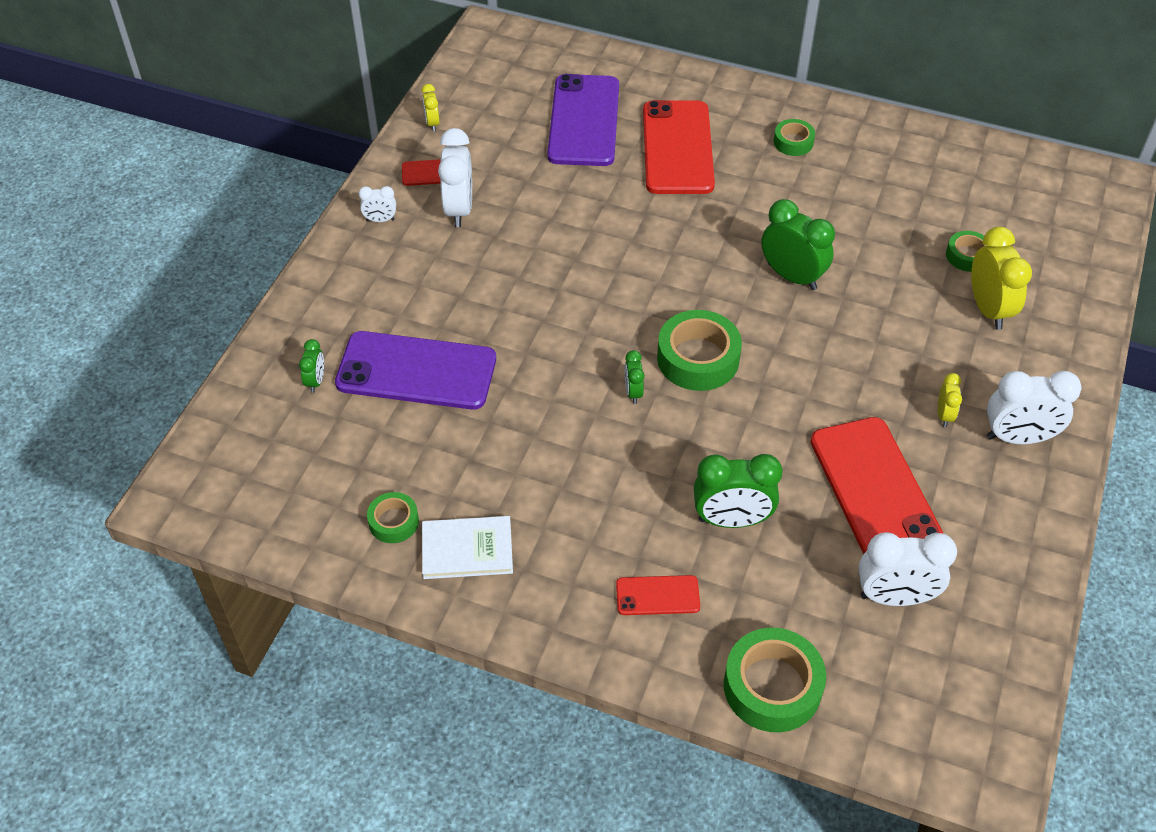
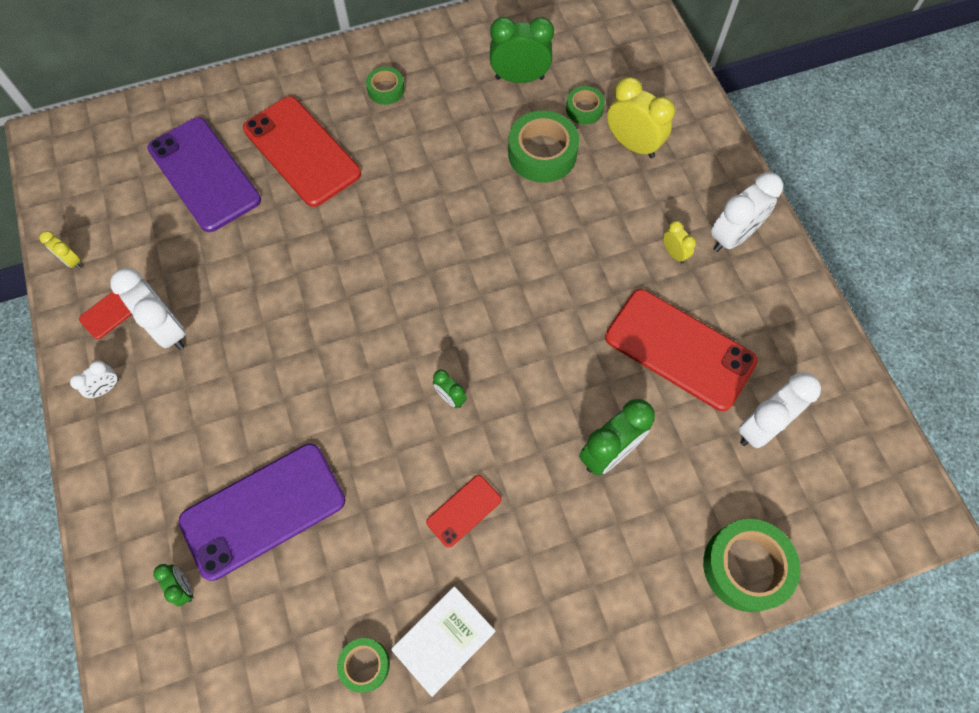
camera: 40 degrees left, 15 degrees up
(657, 595) = (612, 559): red phone -> red phone (464, 510)
(698, 358) = (472, 331): green tape -> green tape (542, 153)
(792, 276) = (481, 210): green clock -> green clock (519, 78)

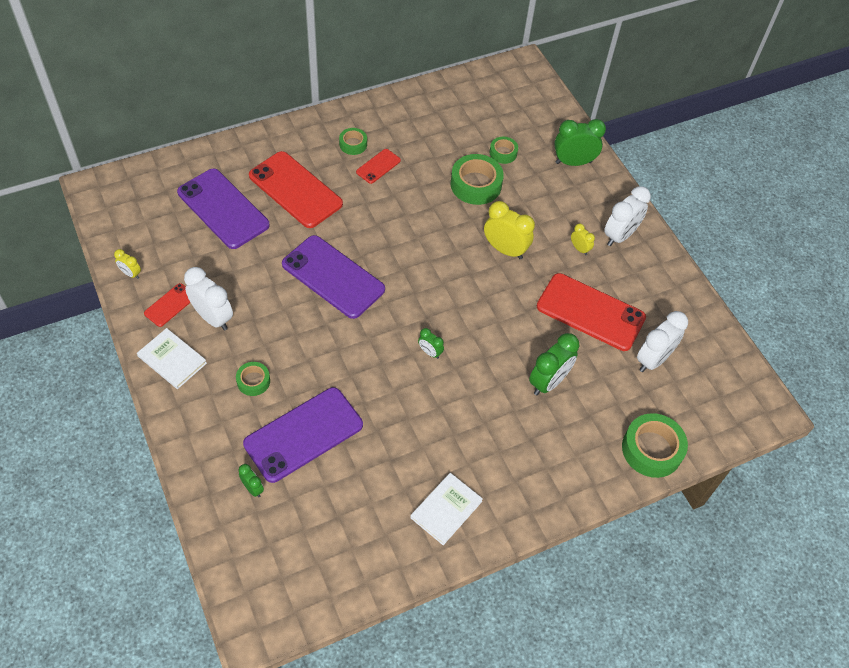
camera: 10 degrees left, 10 degrees down
(106, 388) = (172, 360): white clock -> white book
(334, 279) = (333, 277): none -> purple phone
(364, 665) = (392, 529): green tape -> green tape (253, 381)
(464, 510) = (449, 426): red phone -> red phone (378, 166)
(519, 78) = (452, 133): green clock -> green clock (573, 162)
(632, 145) = (541, 176): yellow clock -> yellow clock (505, 249)

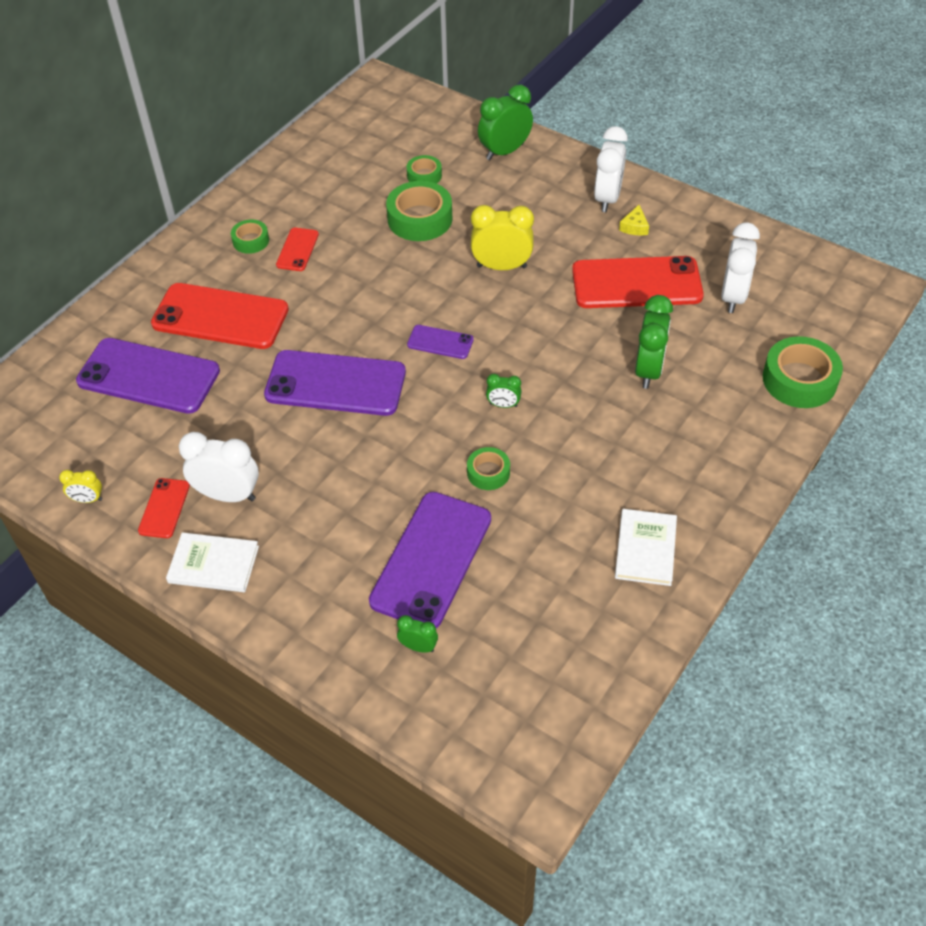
camera: 25 degrees left, 5 degrees down
(253, 381) = (329, 536): green tape -> green tape (488, 472)
(422, 284) = (440, 342): none -> purple phone
(579, 249) = (577, 229): yellow clock -> none
(622, 268) = (634, 227): none -> yellow cheese

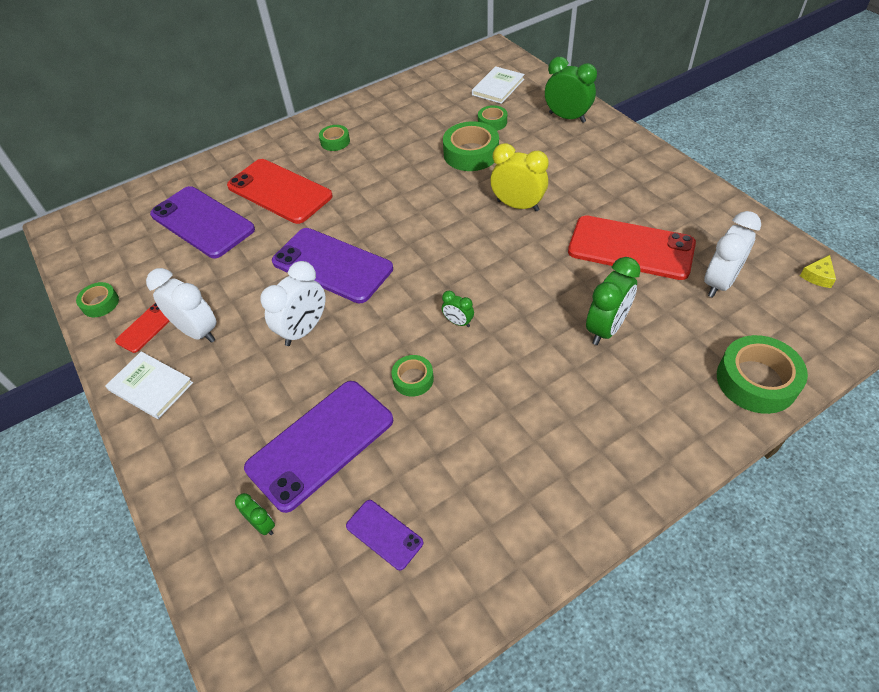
camera: 25 degrees right, 0 degrees up
(87, 499) = (100, 303): yellow clock -> green tape
(297, 250) = (365, 156): red phone -> none
(440, 342) = (434, 254): purple phone -> purple phone (384, 534)
(505, 151) = (567, 117): green clock -> green clock turned 45 degrees clockwise
(607, 198) = (637, 171): white clock -> white clock (304, 330)
(634, 227) = (651, 200): yellow cheese -> yellow cheese (817, 276)
(645, 549) = (521, 504): white book -> white book (498, 87)

